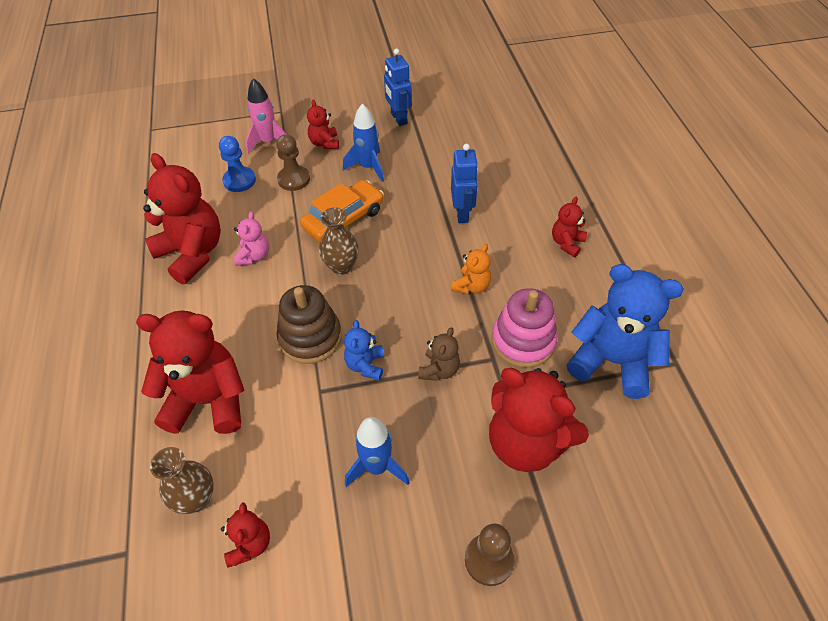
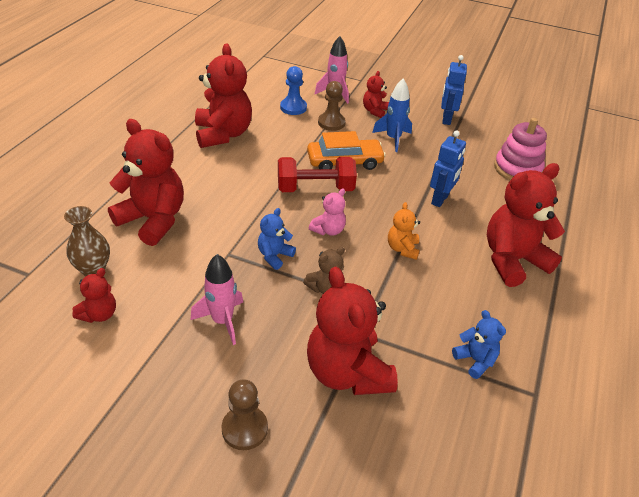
camera: 30 degrees right, 10 degrees down
(254, 256) = (261, 154): pink teddy bear -> pink teddy bear (328, 230)
(310, 337) = (252, 219): brown stacking toy -> none
(341, 266) = (315, 189): brown vase -> red dumbbell
(377, 467) = (222, 321): blue rocket -> pink rocket
(471, 286) = (402, 249): orange teddy bear -> orange teddy bear turned 120 degrees clockwise
(523, 341) = (410, 305): pink stacking toy -> pink stacking toy (517, 169)
(567, 243) = (512, 260): red teddy bear -> red teddy bear, size x2.06
(611, 361) = (475, 360): blue teddy bear -> blue teddy bear, size x0.49

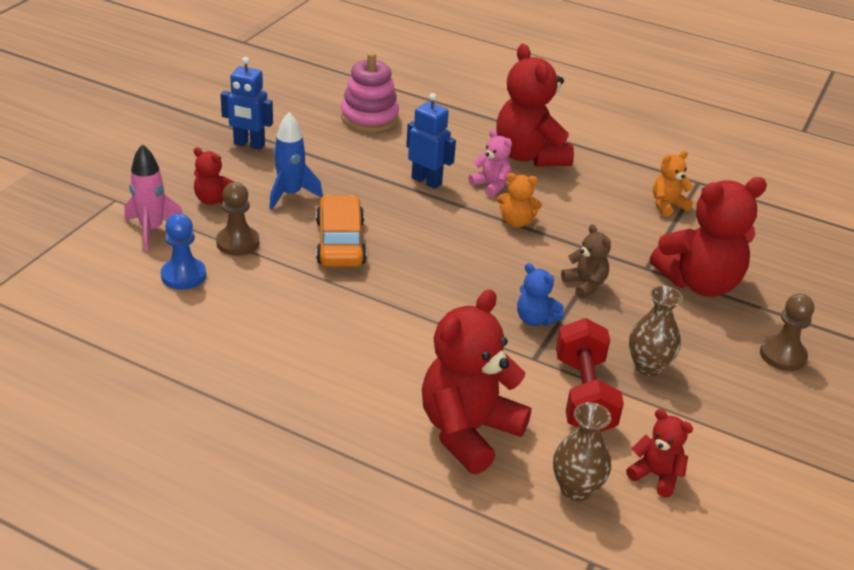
camera: 85 degrees left, 5 degrees down
(222, 321) = (648, 366): pink rocket -> brown vase
(223, 134) = (249, 355): red teddy bear -> none
(315, 189) = (400, 274): red dumbbell -> red dumbbell (583, 395)
(328, 230) = (485, 272): pink teddy bear -> pink teddy bear (491, 185)
(475, 360) = (667, 205): blue teddy bear -> orange teddy bear

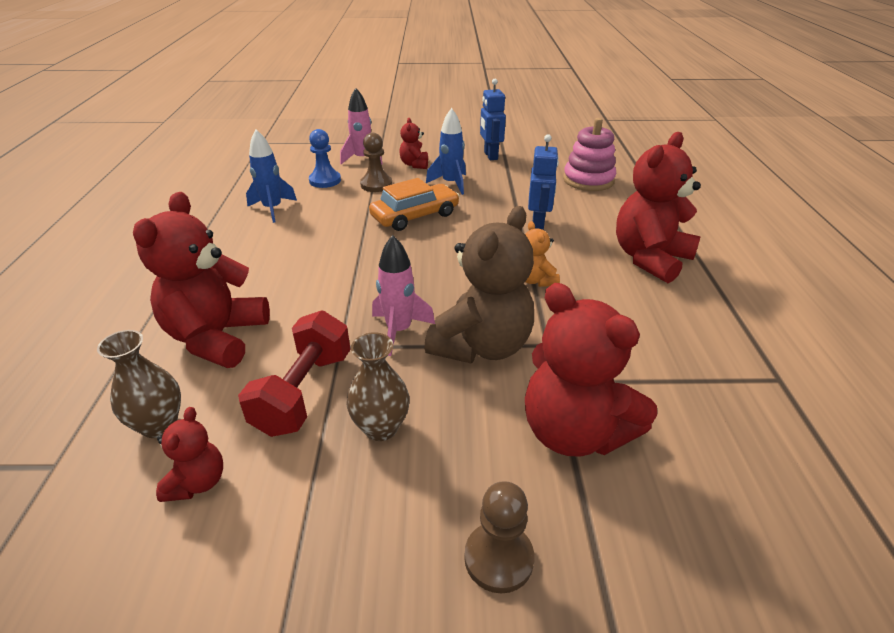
camera: 65 degrees right, 0 degrees up
(221, 335) = (273, 209): none -> blue rocket
(468, 431) = (217, 337): red teddy bear -> red teddy bear turned 90 degrees counterclockwise
(491, 185) = (573, 253): pink teddy bear -> none
(535, 319) = (399, 331): blue teddy bear -> pink rocket
(583, 395) = (304, 392): red dumbbell -> red dumbbell turned 45 degrees counterclockwise
(585, 285) = (482, 346): brown teddy bear -> brown teddy bear, size x2.06
(667, 205) = (695, 366): orange teddy bear -> none

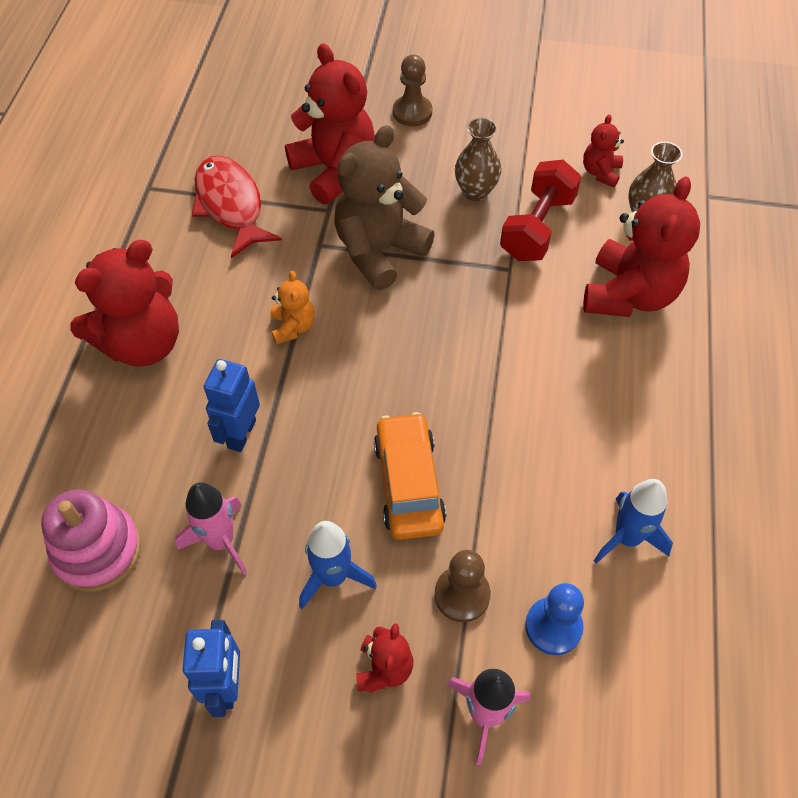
camera: 170 degrees left, 20 degrees up
(399, 331) = (453, 279): pink rocket -> pink rocket (221, 541)
(415, 216) = (409, 483): orange car -> orange car turned 105 degrees clockwise
(669, 372) = (231, 205): none -> red fish

